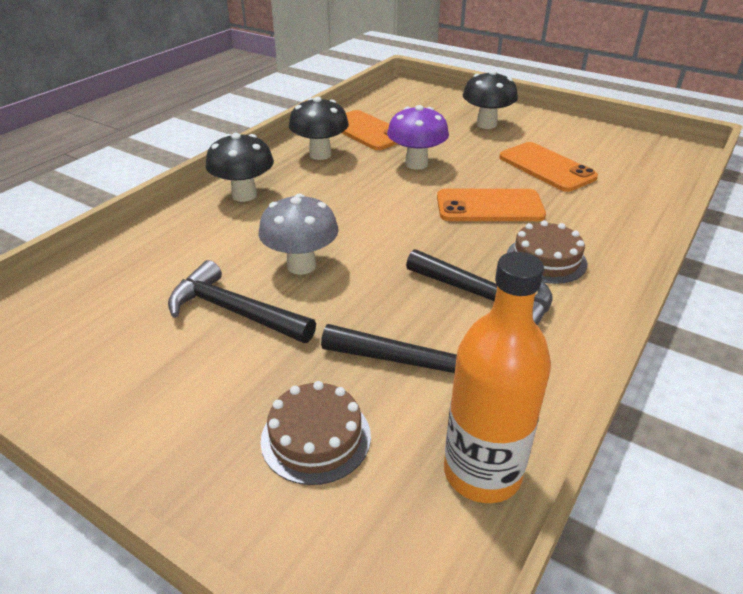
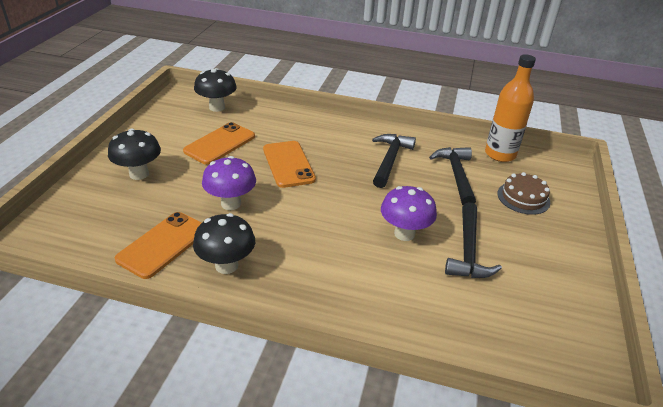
camera: 110 degrees left, 0 degrees up
(244, 195) = (325, 295): black mushroom -> black mushroom (217, 107)
(301, 265) = (404, 234): grey mushroom -> purple mushroom
(546, 259) = (341, 142): brown cake -> none

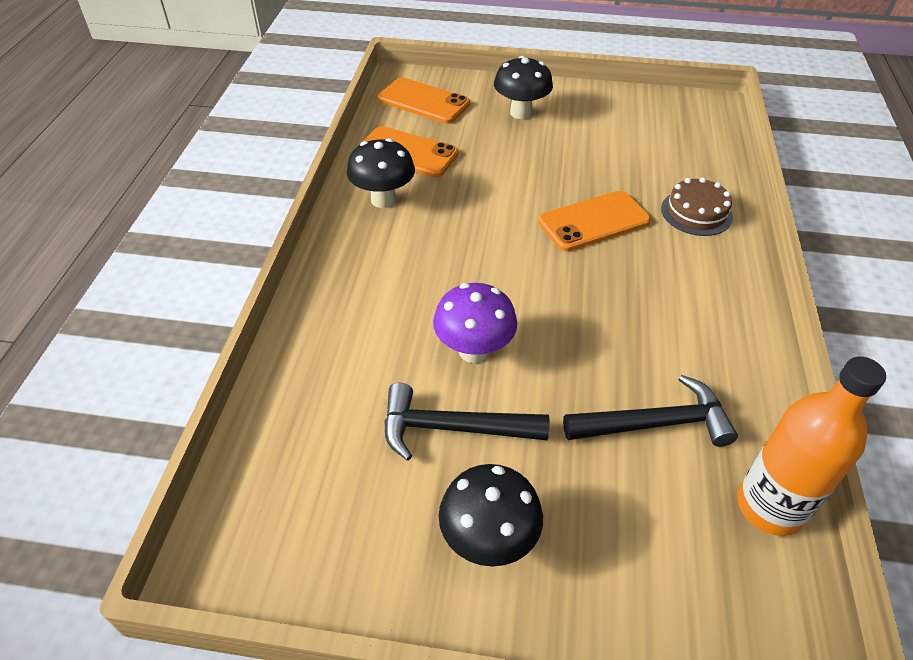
camera: 85 degrees right, 10 degrees up
(217, 107) = (701, 139): black mushroom -> black mushroom (488, 540)
(220, 144) = (612, 156): orange phone -> orange phone (424, 101)
(231, 203) = (490, 185): purple mushroom -> none
(390, 160) = (659, 330): black hammer -> none
(523, 198) = (626, 531): brown cake -> brown cake (696, 212)

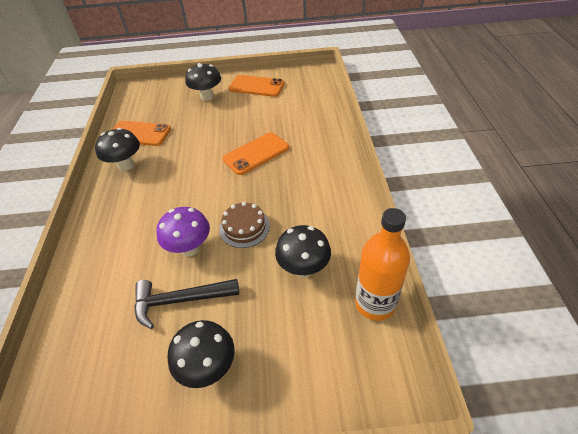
camera: 10 degrees left, 0 degrees up
(424, 101) = (147, 100): orange phone -> orange phone (256, 86)
(655, 423) = (303, 268): black hammer -> black mushroom
(696, 212) = (315, 136): brown cake -> brown cake (244, 227)

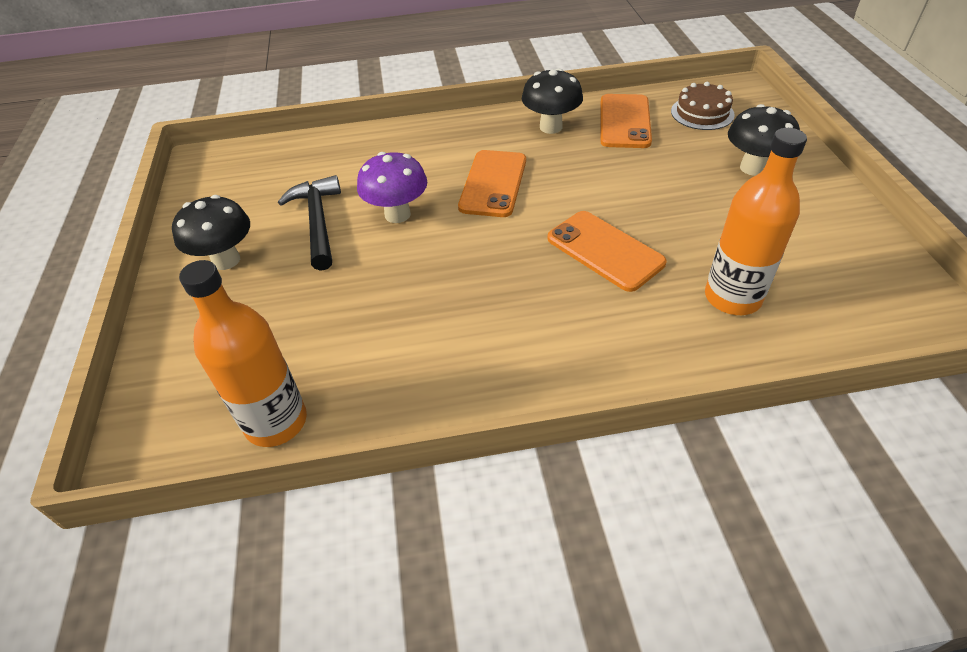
camera: 85 degrees right, 0 degrees up
(244, 227) = (433, 260): brown cake -> brown cake (702, 113)
(256, 86) = (821, 224): orange phone -> orange phone (493, 184)
(298, 118) = (732, 297): none -> orange bottle
(303, 268) = (351, 333): black mushroom -> none

